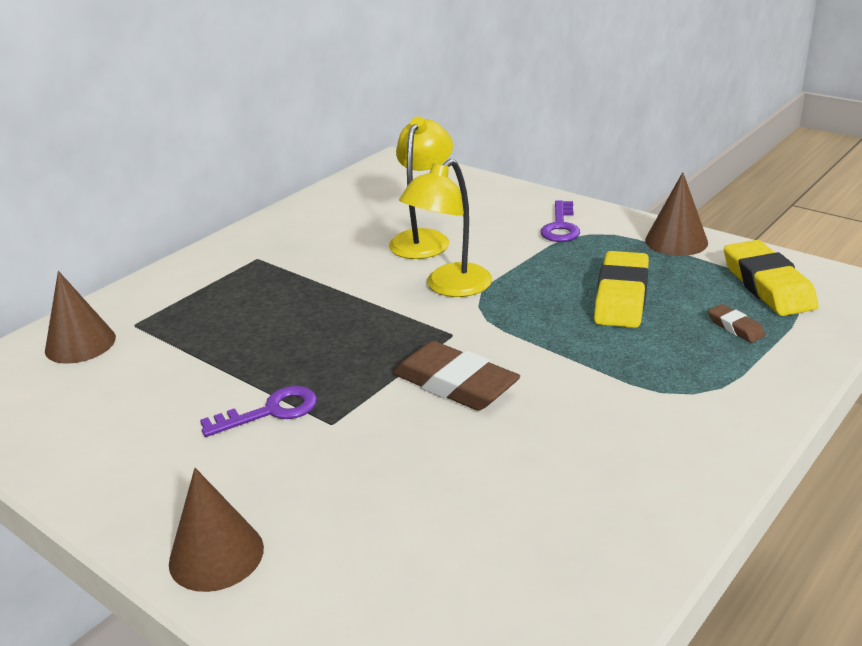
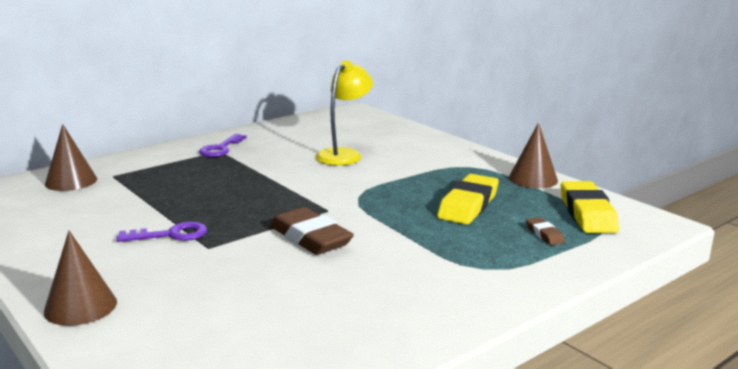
camera: 10 degrees right, 10 degrees down
(450, 287) = (344, 184): yellow lamp -> none
(561, 227) = (450, 160): purple key -> purple key (220, 149)

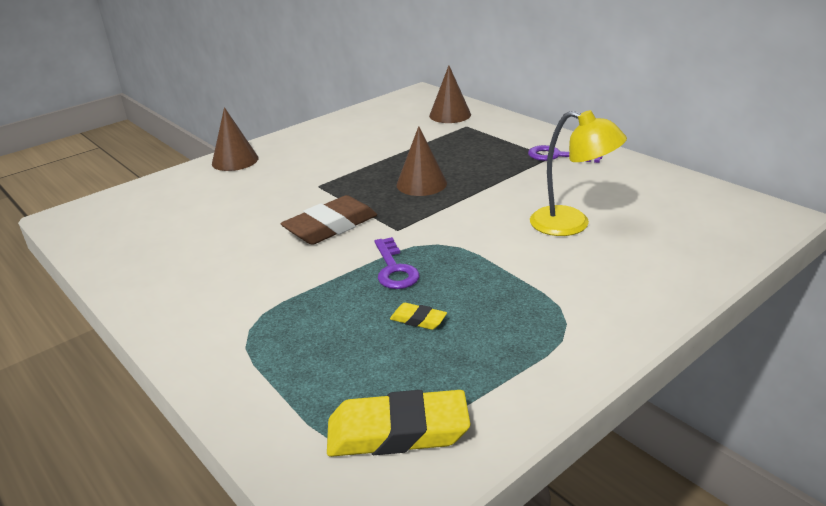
camera: 90 degrees right, 10 degrees up
(171, 235) = (343, 168): purple key -> purple key (394, 269)
(468, 205) = (418, 320): yellow eraser -> yellow eraser, size x0.48
(533, 179) = (532, 384): brown cone -> brown cone (421, 184)
(544, 234) = (327, 381): brown eraser -> none

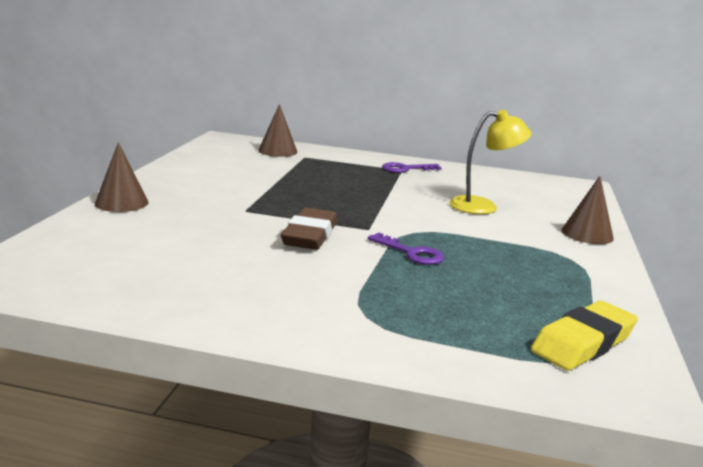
camera: 40 degrees left, 10 degrees down
(418, 320) = (482, 278): yellow eraser -> none
(421, 184) = (335, 197): brown cone -> brown cone (587, 234)

